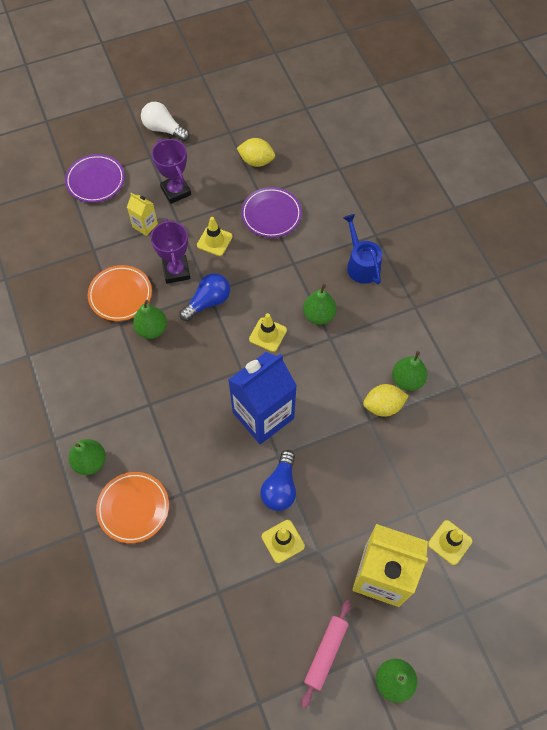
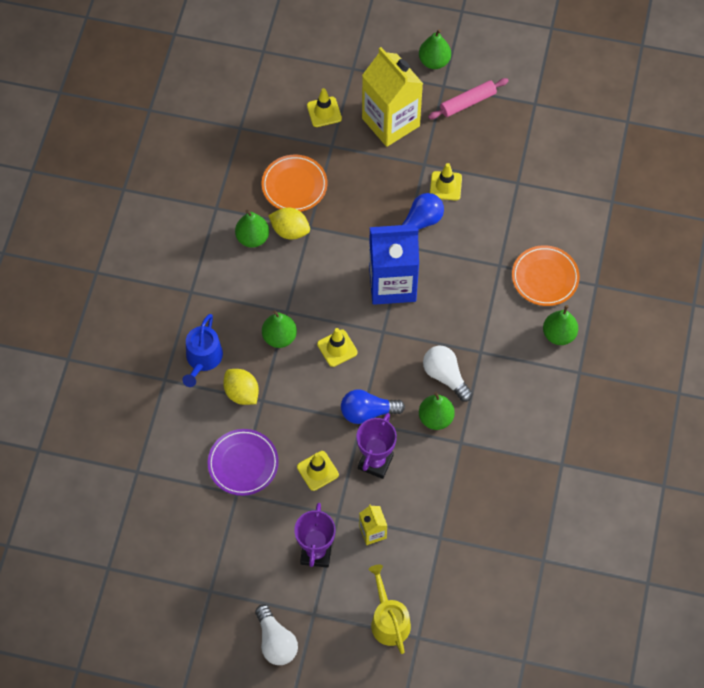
camera: 145 degrees left, 0 degrees up
(95, 181) = (389, 620): purple plate -> yellow watering can
(120, 295) = (443, 471): orange plate -> orange plate (294, 185)
(165, 366) = (445, 376): none -> white light bulb
(256, 161) = (210, 535): yellow lemon -> yellow lemon (242, 393)

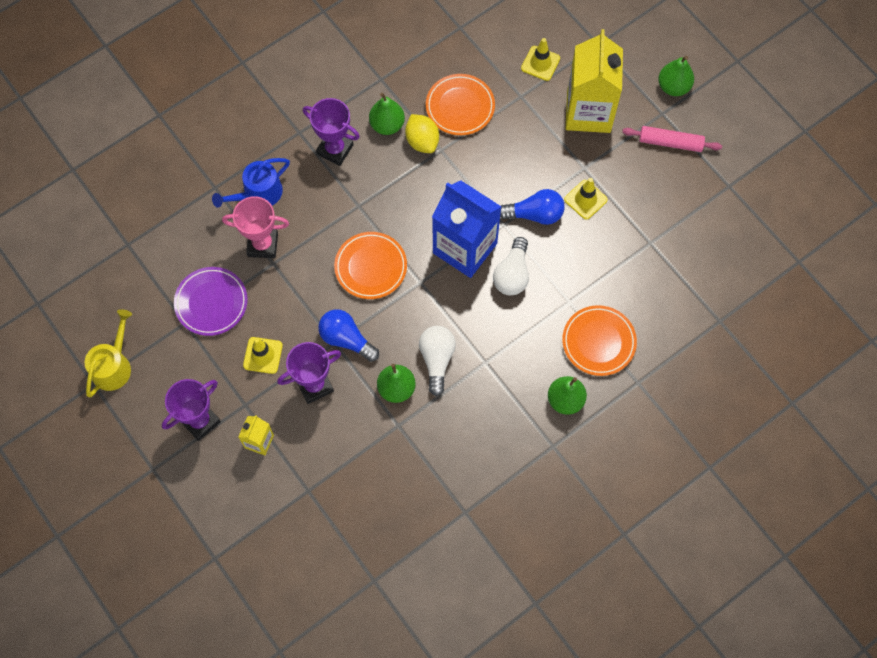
camera: 40 degrees right, 5 degrees up
(230, 284) = (335, 149): none -> purple trophy
(242, 393) = (262, 245): yellow lemon -> pink trophy
(276, 642) = (104, 467): white light bulb -> white light bulb (512, 274)
(279, 337) = (333, 222): green pear -> none
(337, 348) = (371, 267): yellow traffic cone -> orange plate
(389, 620) = (204, 524): yellow watering can -> yellow watering can (113, 366)

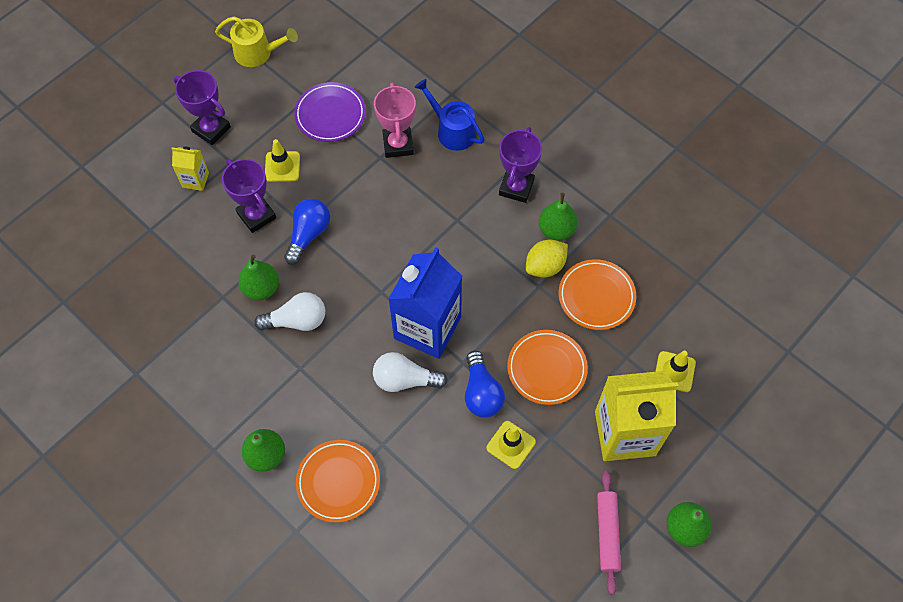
camera: 80 degrees right, 5 degrees down
(371, 267) = (390, 242): orange plate -> orange plate (546, 369)

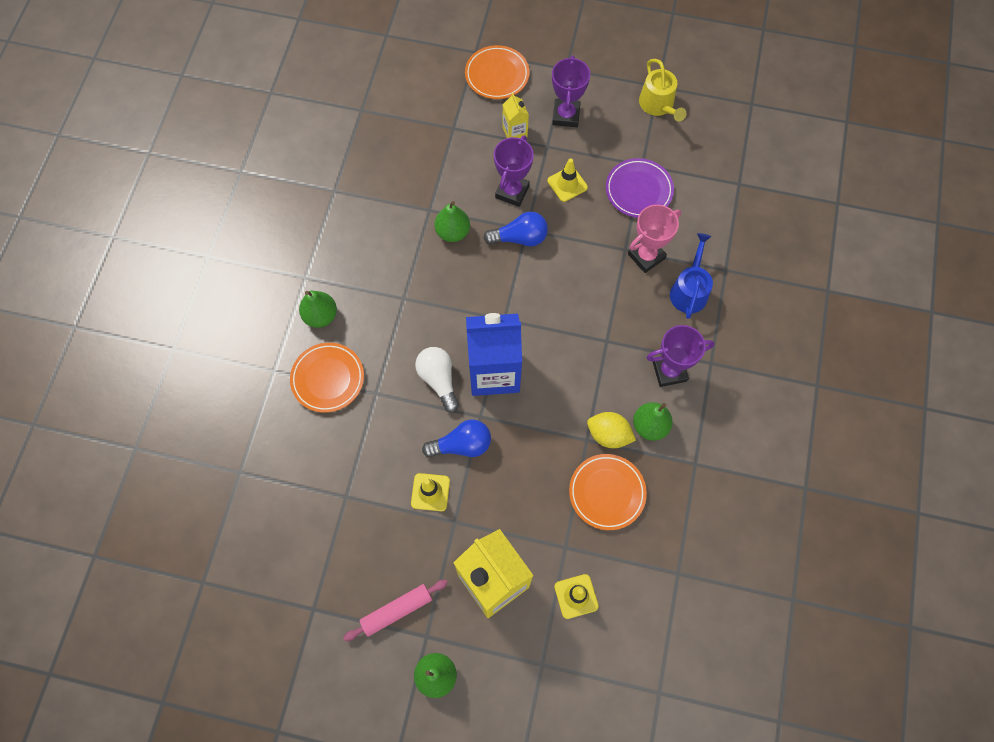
camera: 60 degrees right, 5 degrees up
(297, 321) = (441, 273): white light bulb -> none
(481, 393) = (462, 445): blue light bulb -> blue light bulb turned 150 degrees counterclockwise
(546, 369) = (514, 486): orange plate -> orange plate (497, 75)

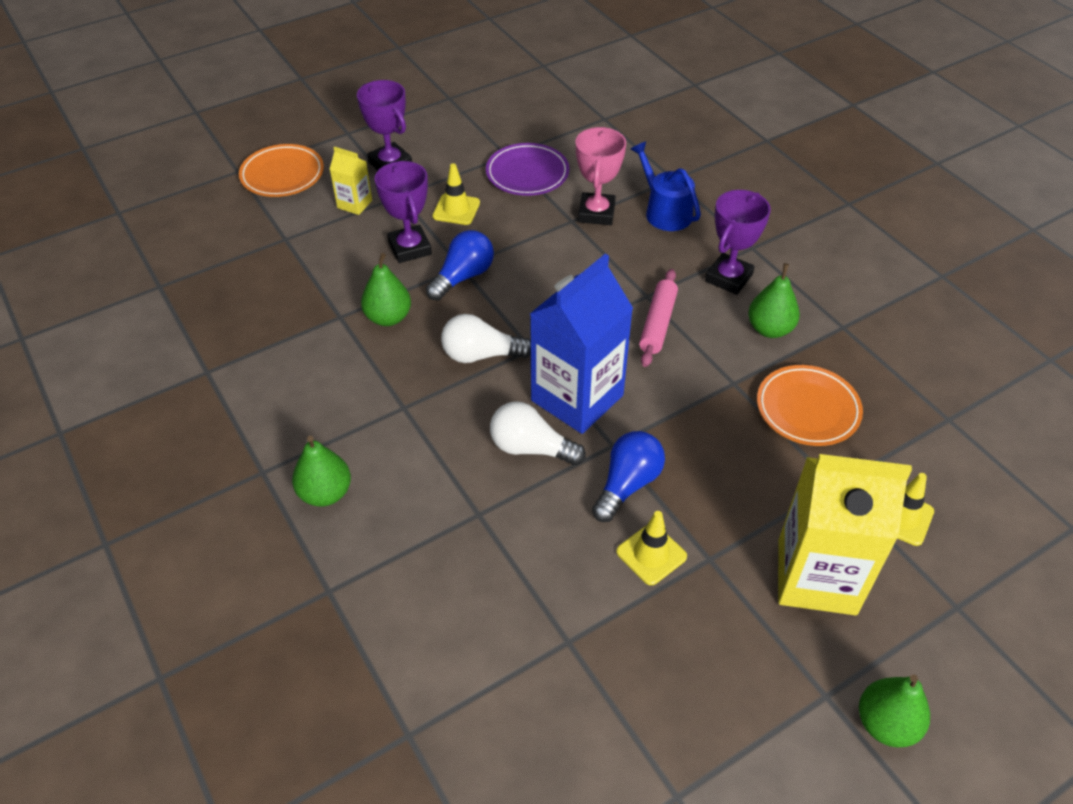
camera: 45 degrees left, 20 degrees down
(328, 379) = (406, 545): orange plate -> none
(397, 610) = (765, 701): pink rolling pin -> pink rolling pin (658, 323)
(474, 300) = (481, 355): none -> white light bulb
(608, 435) = (746, 364): yellow lemon -> none
(658, 105) = (466, 109): yellow watering can -> none

